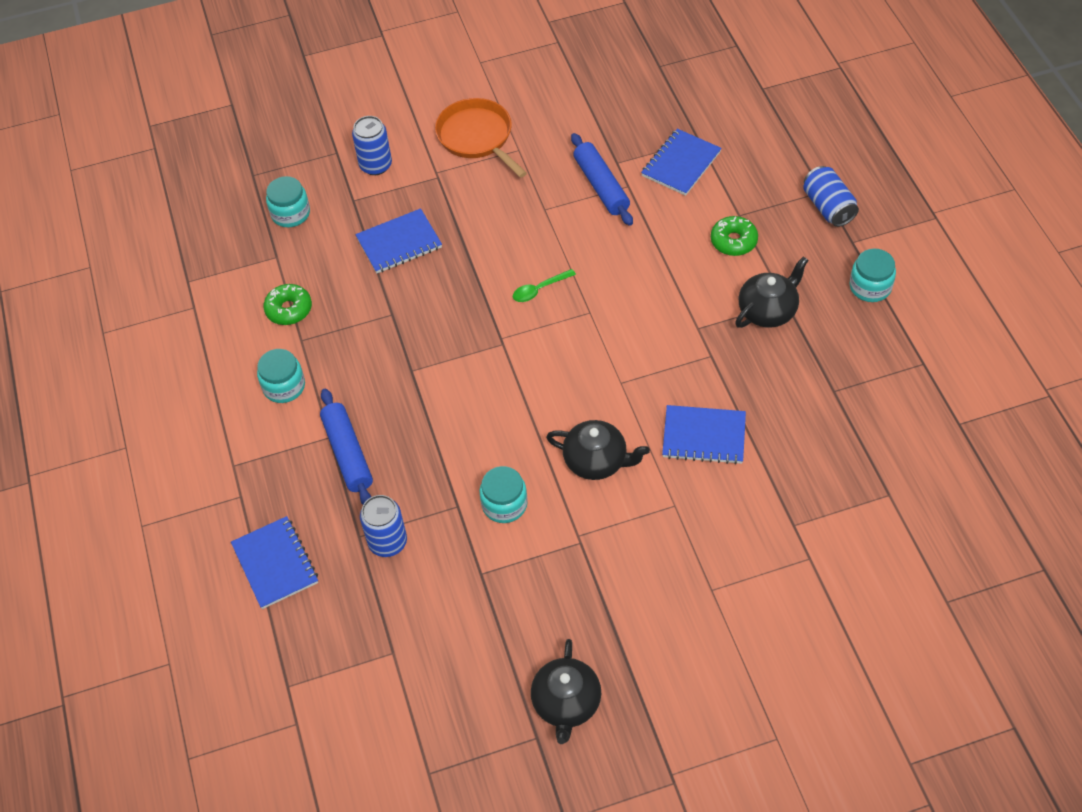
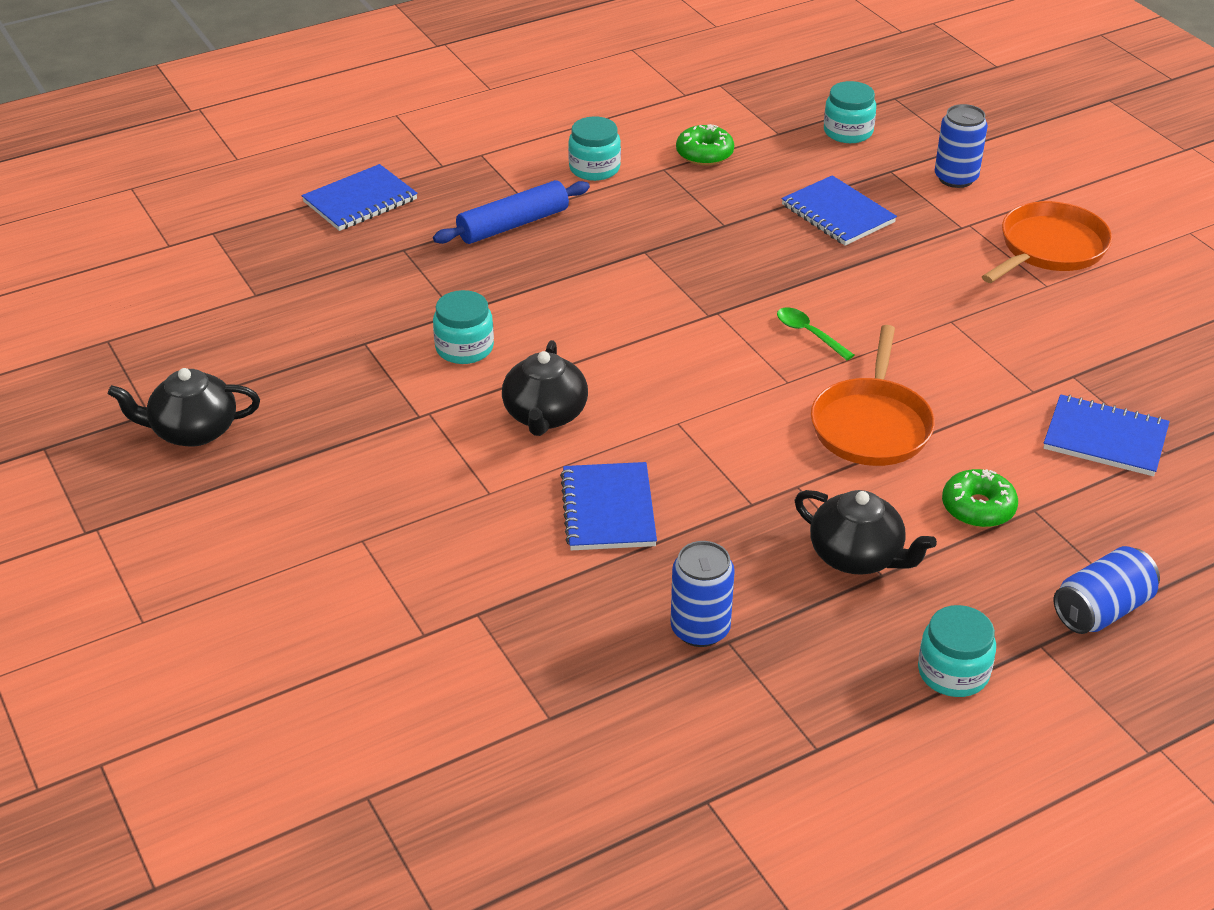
camera: 75 degrees right, 15 degrees down
(387, 542) = (398, 270): blue can -> blue can (700, 629)
(601, 186) = (1019, 366): blue rolling pin -> none
(645, 276) = (871, 425): none -> orange pan

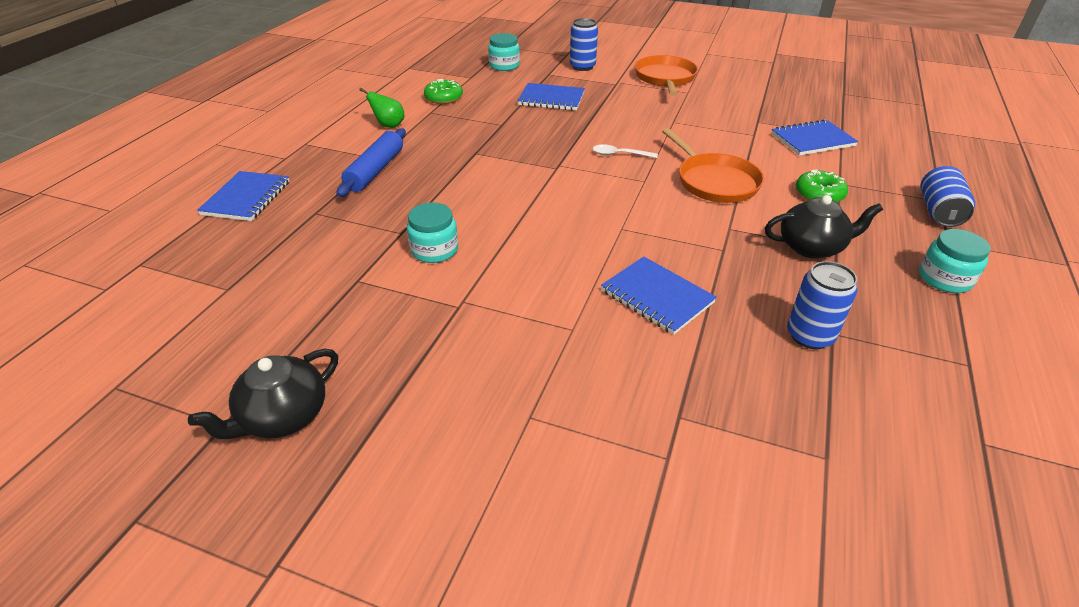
camera: 40 degrees left, 0 degrees up
(545, 415) = (541, 263): black teapot -> none
(594, 168) = (389, 125): turquoise jar -> green pear
(809, 334) = (620, 154): green spoon -> white spoon

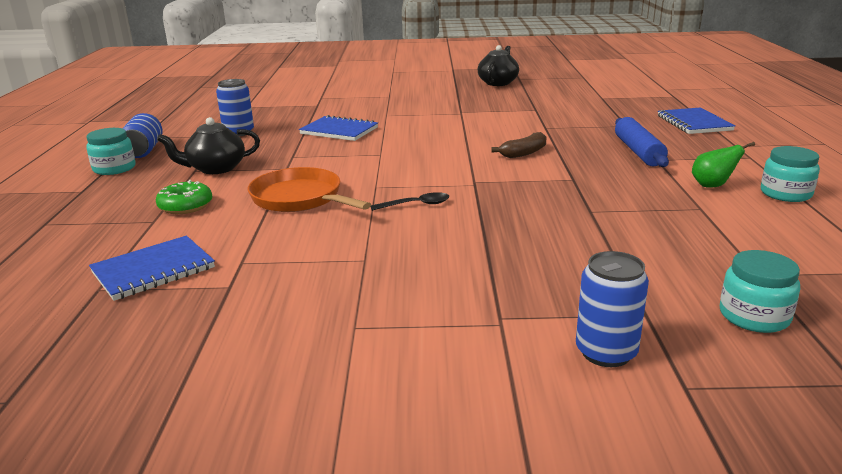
camera: 160 degrees right, 15 degrees down
(434, 250) = (508, 125): turquoise jar -> turquoise jar (785, 194)
(444, 98) = (723, 229): green donut -> none
(476, 193) = (524, 153): none -> brown banana
(551, 99) = (574, 260): blue notebook -> none
(620, 154) = (416, 205): white spoon -> black spoon
(665, 78) = (411, 357): orange pan -> none
(939, 211) = (60, 213): blue can -> blue can (144, 150)

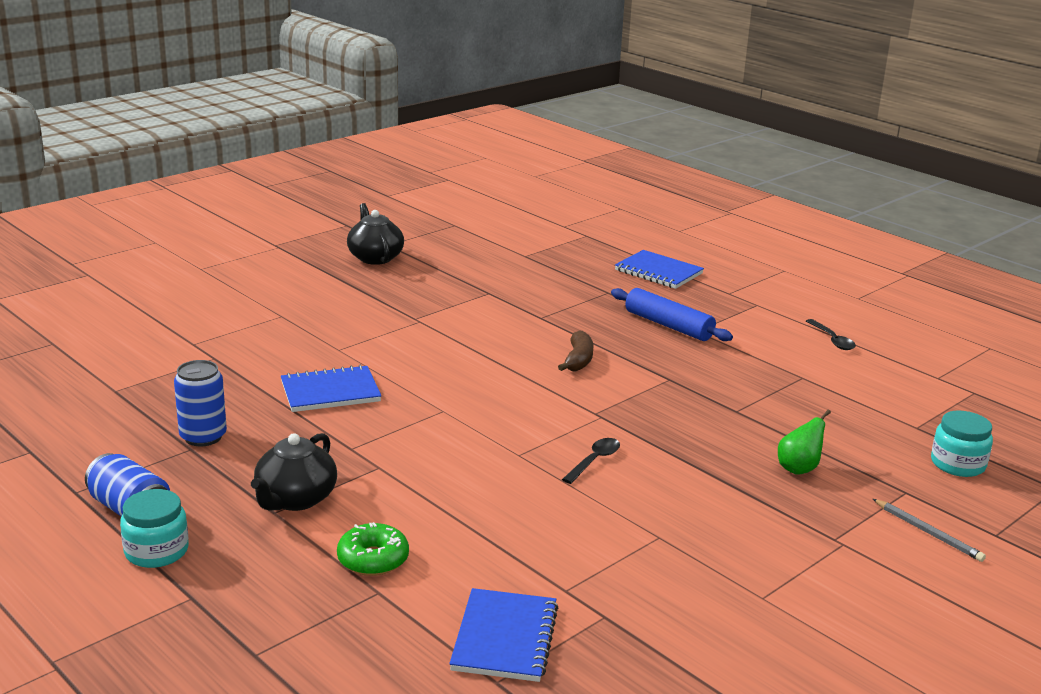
camera: 45 degrees left, 0 degrees up
(300, 198) = (474, 499): orange pan -> none
(606, 352) = (928, 533): blue can -> grey pencil
(712, 185) = (776, 348): green pear -> green pear (799, 469)
(785, 194) = (832, 340): turquoise jar -> black spoon

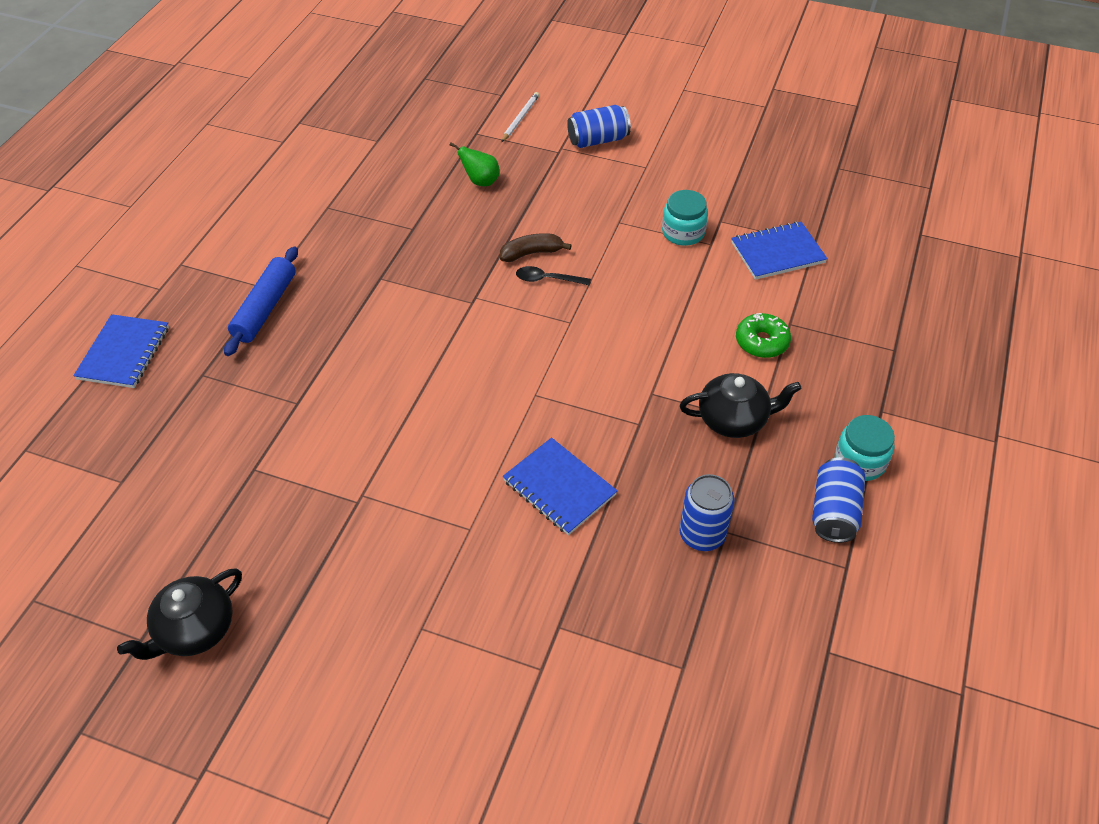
camera: 115 degrees left, 25 degrees up
(578, 360) = (380, 344): brown banana -> brown banana (531, 253)
(832, 340) = (239, 205): black spoon -> none
(848, 579) = (598, 140): none -> blue can
(928, 533) = (520, 118): grey pencil -> white pencil
(957, 464) = (421, 117): turquoise jar -> turquoise jar (683, 232)

